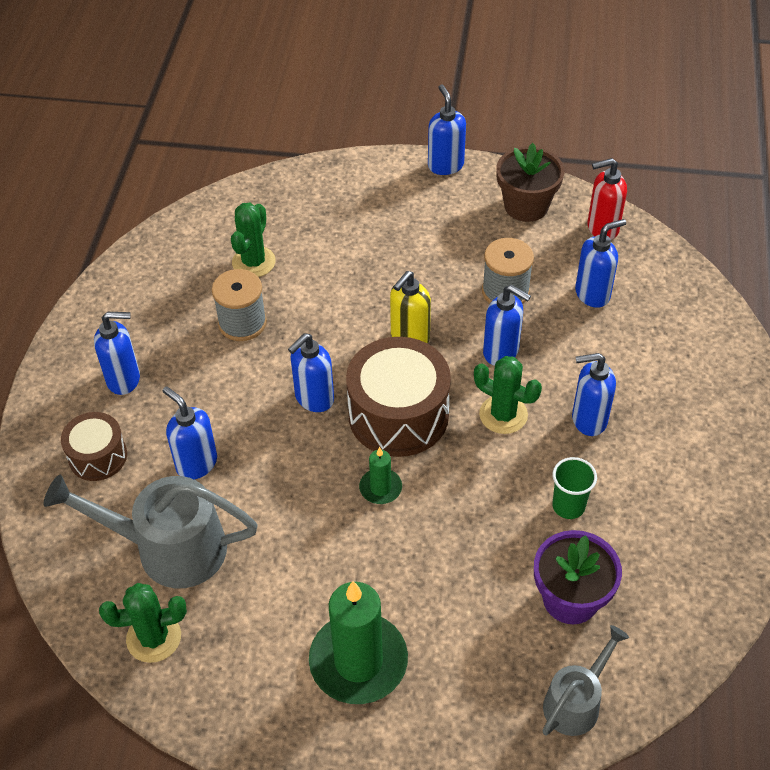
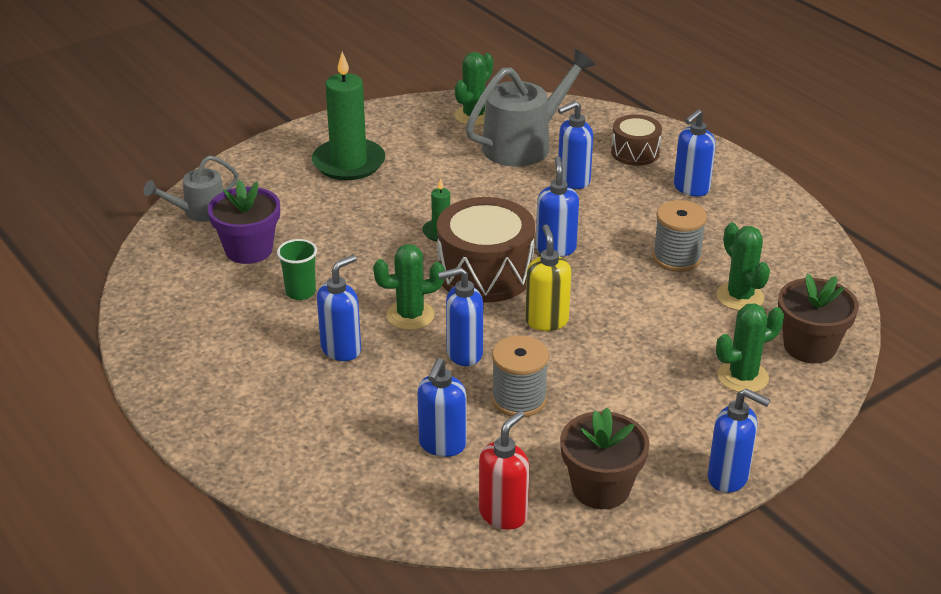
camera: 135 degrees right, 15 degrees down
(196, 463) = (573, 180): blue soap dispenser -> blue soap dispenser turned 150 degrees clockwise
(272, 201) = (809, 347): none -> brown flower pot
(344, 211) = (743, 377): none -> green cactus
(576, 701) = (199, 212): grey watering can -> grey watering can turned 60 degrees clockwise

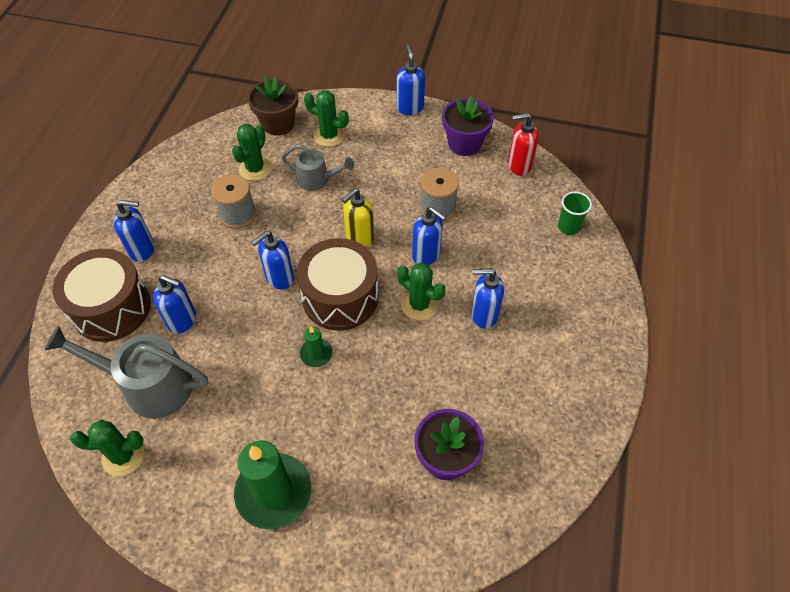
camera: 130 degrees left, 20 degrees up
(199, 212) = (436, 544): grey watering can -> grey watering can (317, 180)
(300, 292) = (457, 383): green cup -> green cup (568, 227)
(442, 445) = (503, 216): blue soap dispenser -> none
(601, 488) = (464, 143): brown flower pot -> purple flower pot
(635, 152) = (111, 308): brown drum -> brown drum, size x1.77

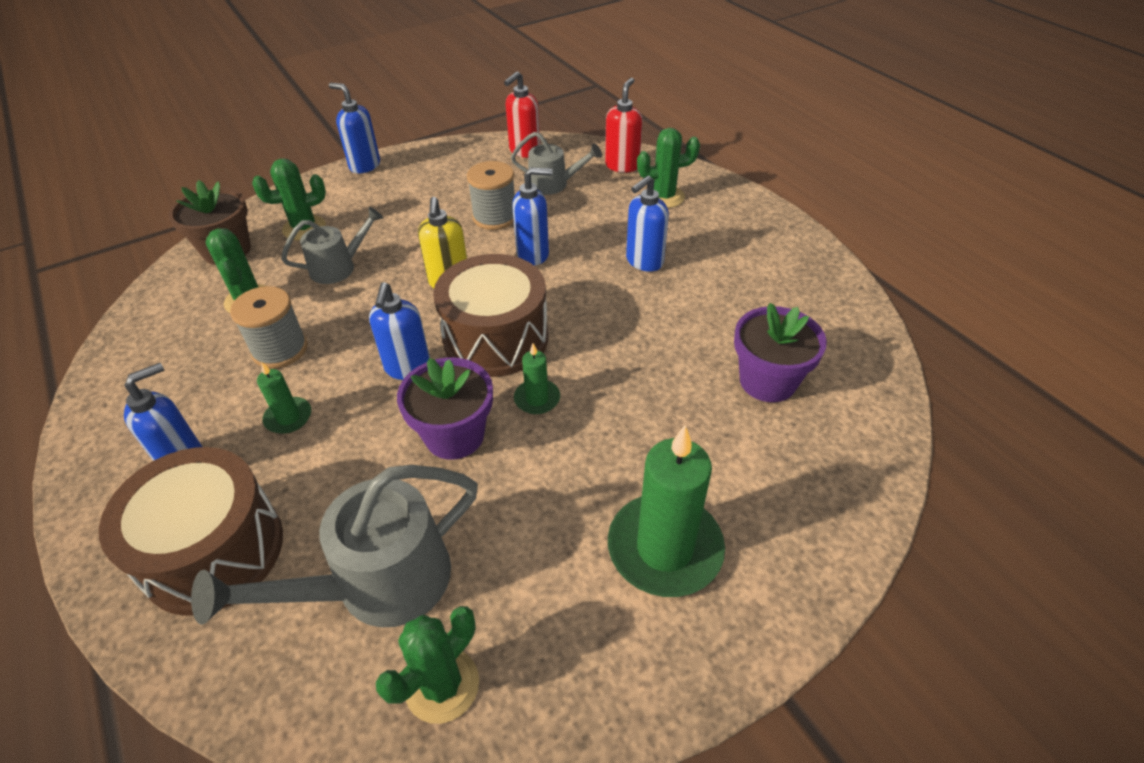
camera: 45 degrees left, 10 degrees down
(182, 320) = (337, 488): blue soap dispenser -> none
(202, 261) = (288, 417): none -> green candle
(419, 304) = (579, 292): green cactus -> green cactus (664, 197)
(464, 143) = (455, 162): purple flower pot -> purple flower pot (454, 435)
(503, 209) = (554, 184): none -> grey watering can
(568, 227) = (622, 165): green cup -> red soap dispenser

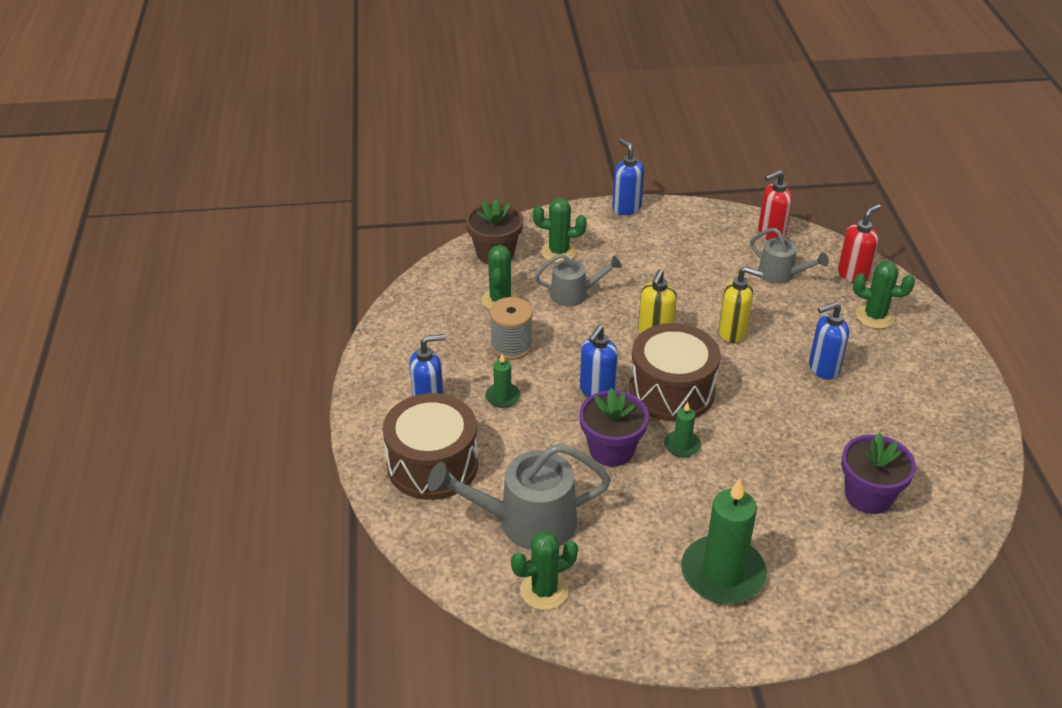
camera: 25 degrees right, 5 degrees down
(495, 217) = (716, 289): grey spool -> none
(533, 254) = (733, 332): blue soap dispenser -> yellow soap dispenser

